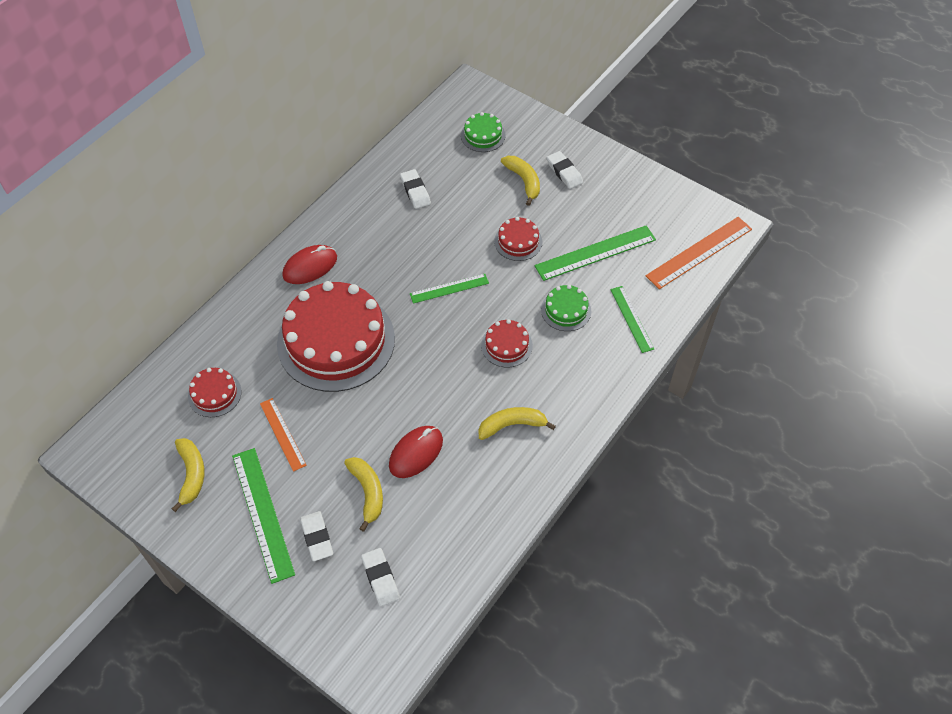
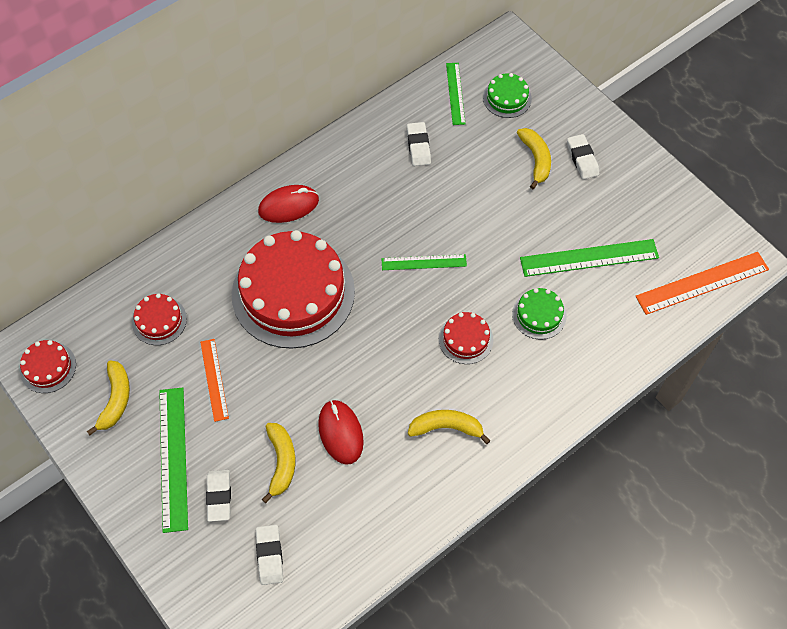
camera: 15 degrees right, 5 degrees up
(416, 453) = (340, 433): red mouse -> red mouse turned 75 degrees counterclockwise
(518, 241) = (510, 226): red cake -> red cake (48, 367)
(631, 319) = (606, 341): green ruler -> green ruler (455, 93)

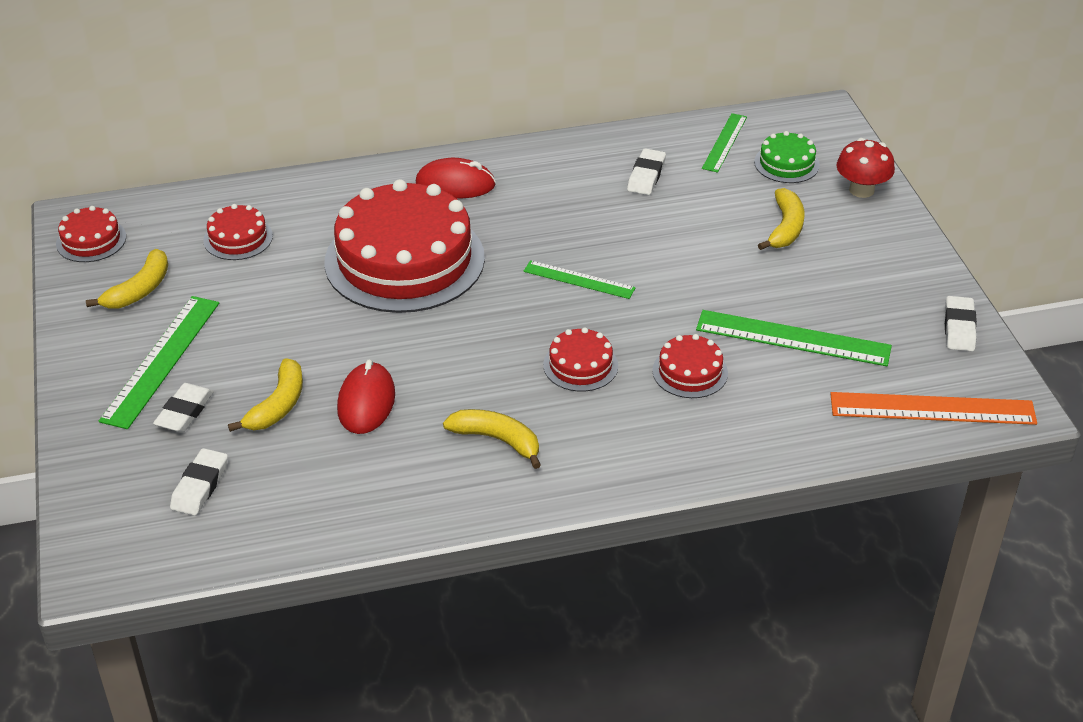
camera: 25 degrees right, 20 degrees down
(214, 379) = (258, 307): orange ruler -> none
(539, 315) = (690, 372): green cake -> red cake
(568, 104) = (861, 190): none -> red mushroom
(582, 159) = (846, 244): white eraser -> white eraser (959, 328)

